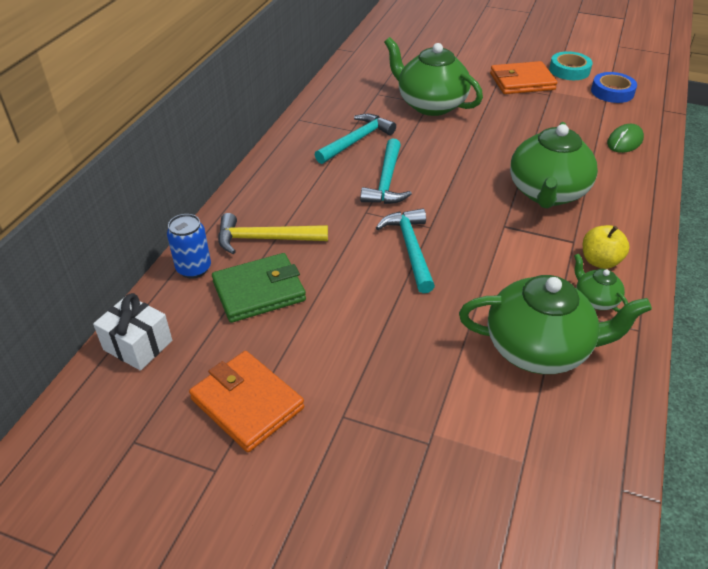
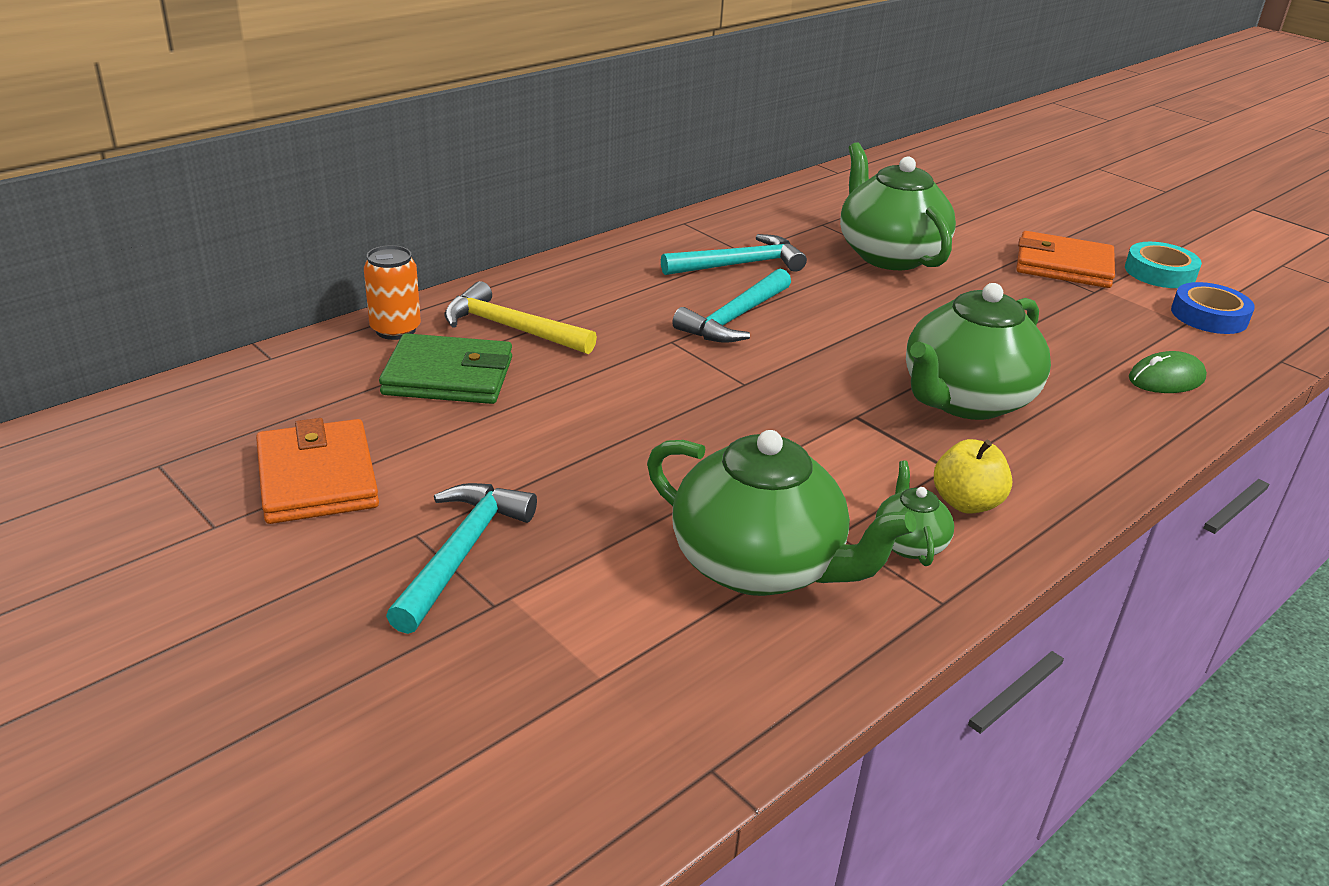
camera: 25 degrees right, 10 degrees down
(138, 345) = (257, 379): white gift -> none
(194, 268) = (395, 330): blue can -> orange can
(410, 249) = (691, 397): turquoise hammer -> turquoise hammer (461, 553)

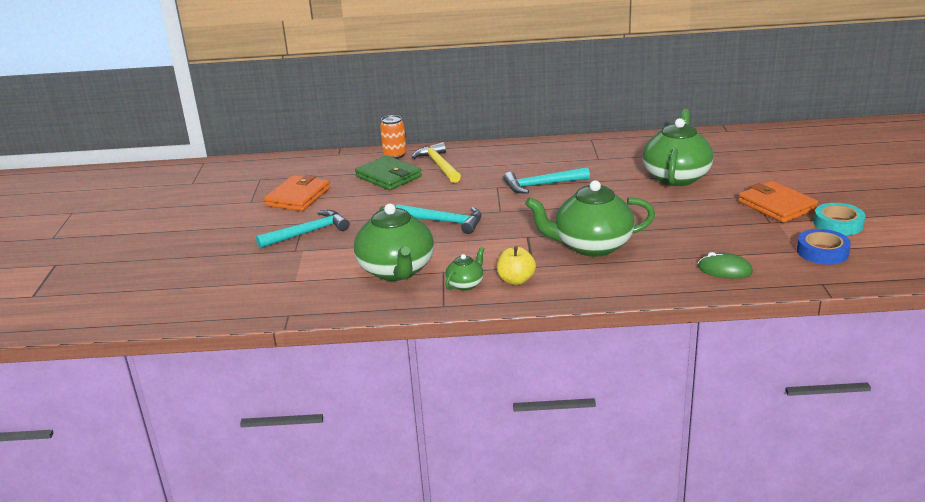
camera: 45 degrees right, 5 degrees down
(739, 264) = (585, 163): turquoise hammer -> turquoise hammer (444, 222)

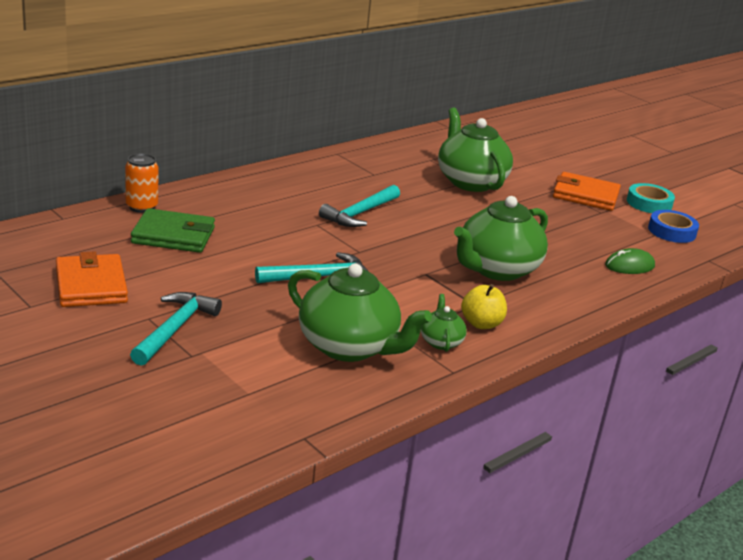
camera: 45 degrees left, 0 degrees up
(439, 165) = (215, 210): yellow hammer -> none

